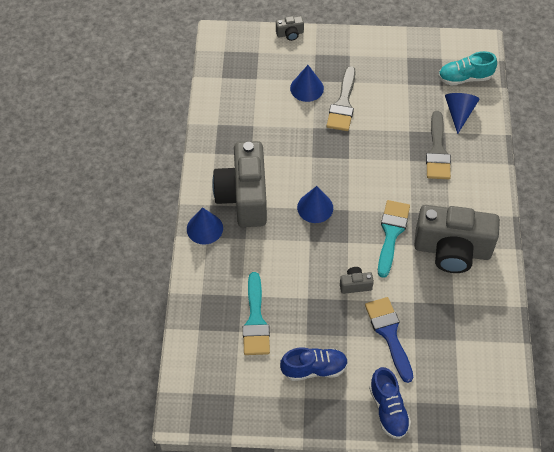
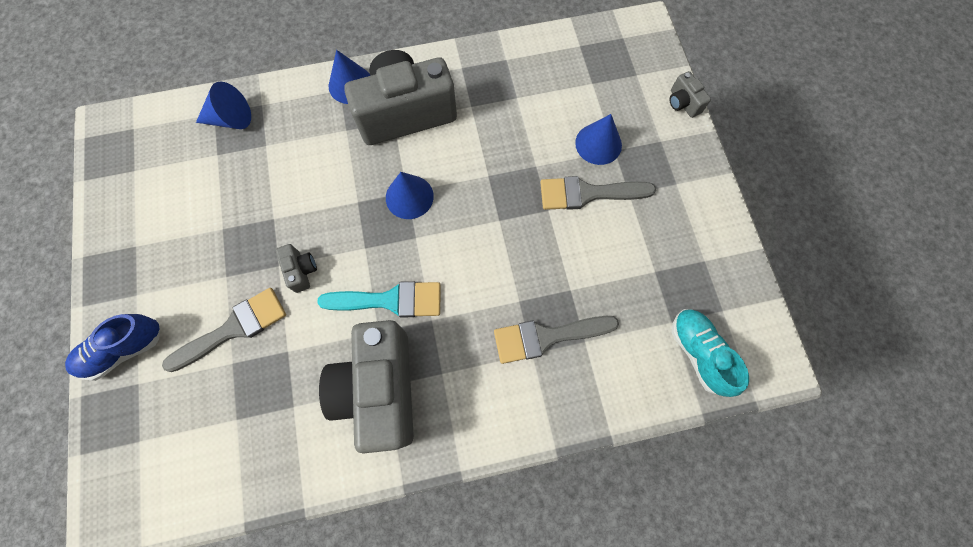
camera: 75 degrees right, 15 degrees up
(255, 321) = (233, 168): turquoise brush -> none
(314, 369) = (174, 248): blue shoe -> none
(389, 334) = (234, 328): blue brush -> grey brush
(459, 113) = (627, 356): blue cone -> blue cone (231, 119)

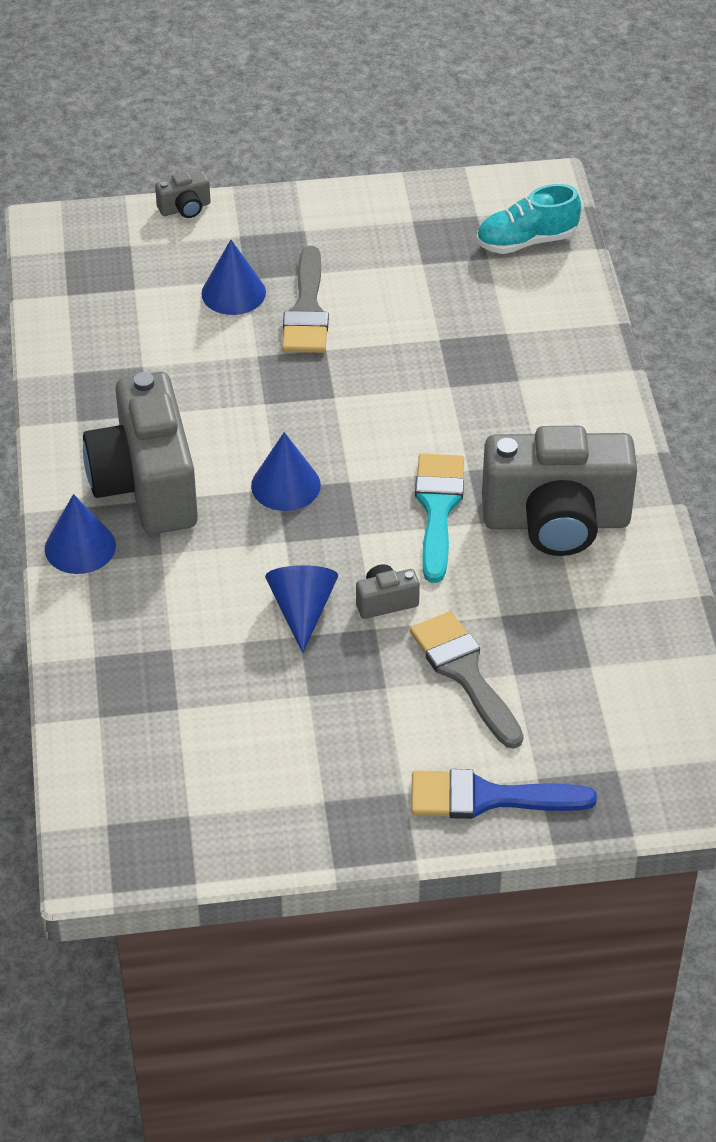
camera: 85 degrees left, 25 degrees down
(124, 349) = (487, 798): blue shoe -> blue brush
(231, 119) = (114, 693): blue cone -> blue cone (302, 610)
(546, 337) = (498, 365): grey brush -> none

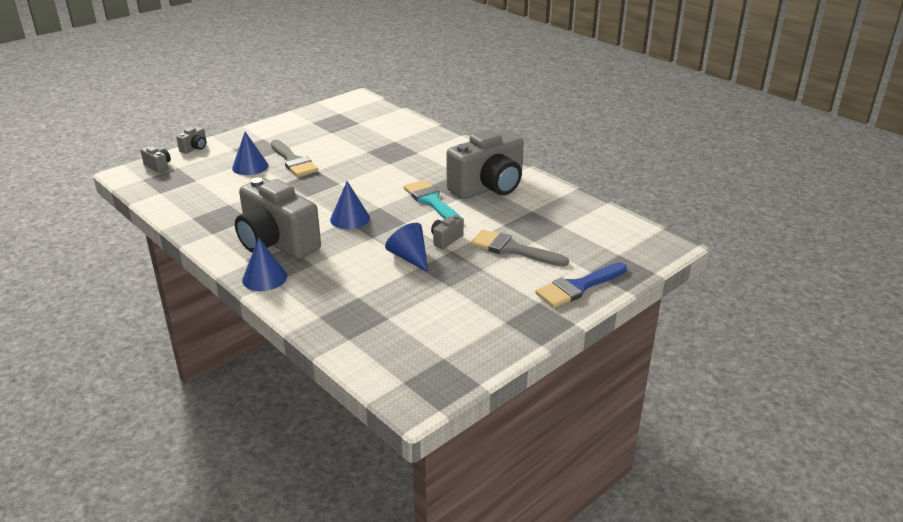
camera: 35 degrees left, 15 degrees down
(104, 230) = (158, 166): none -> grey camera
(526, 241) = (370, 114): turquoise shoe -> none

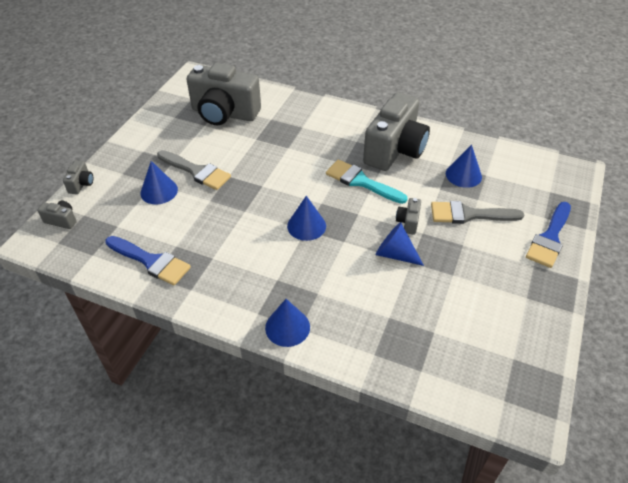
camera: 25 degrees left, 15 degrees up
(199, 208) = (151, 261): none -> blue brush
(277, 243) = (263, 279): grey camera -> grey camera (224, 113)
(539, 220) = (463, 175): none -> blue cone

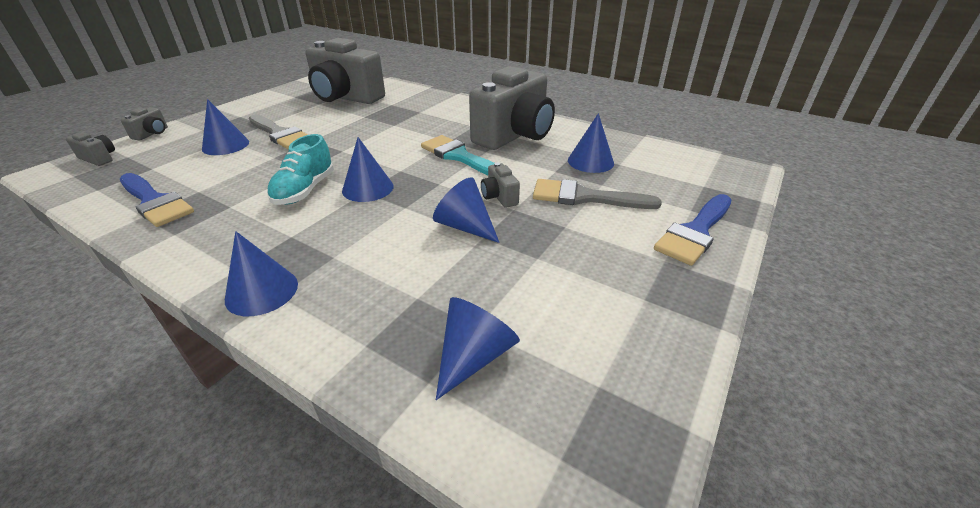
camera: 10 degrees right, 10 degrees down
(259, 234) = (305, 190): none -> turquoise shoe
(408, 222) = (499, 197): grey camera -> grey camera turned 45 degrees counterclockwise
(439, 351) = (473, 356): none -> blue cone

